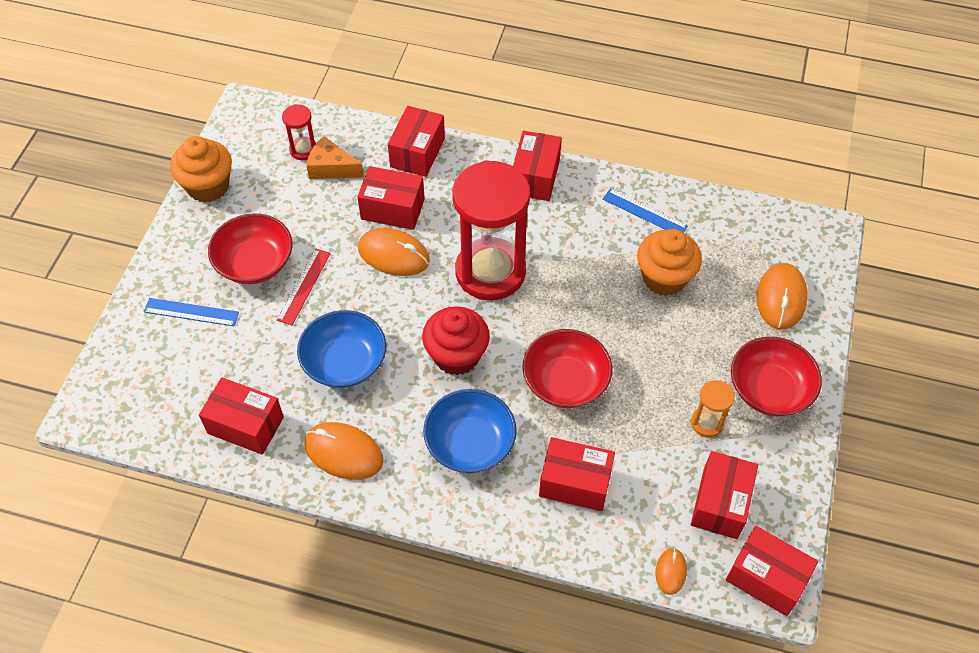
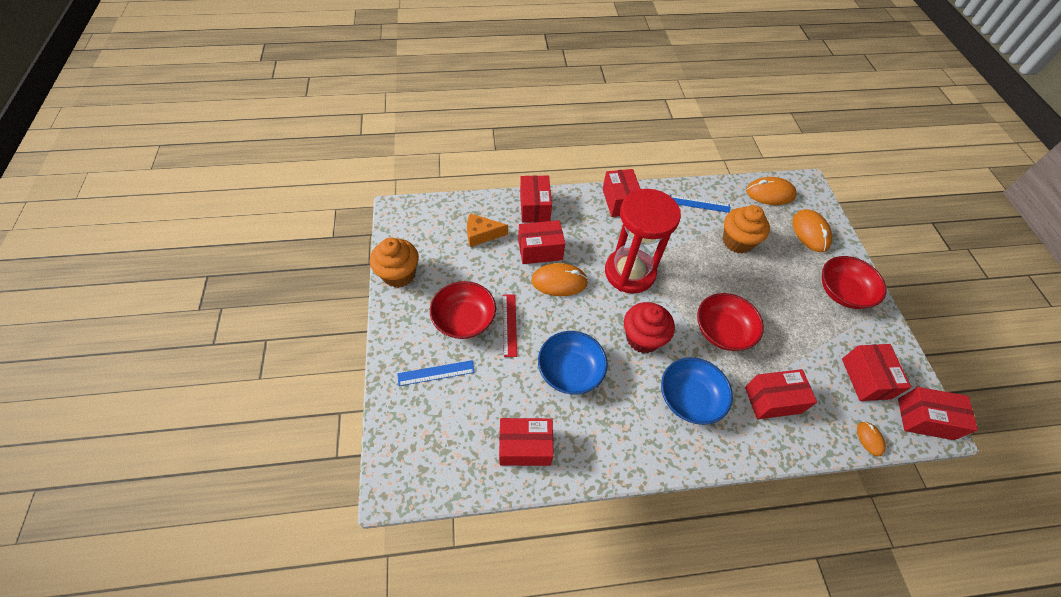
camera: 25 degrees left, 0 degrees up
(303, 150) = (455, 228): red hourglass -> none
(344, 452) = (608, 440): orange mouse -> orange mouse (770, 193)
(707, 423) = (823, 327): orange hourglass -> none

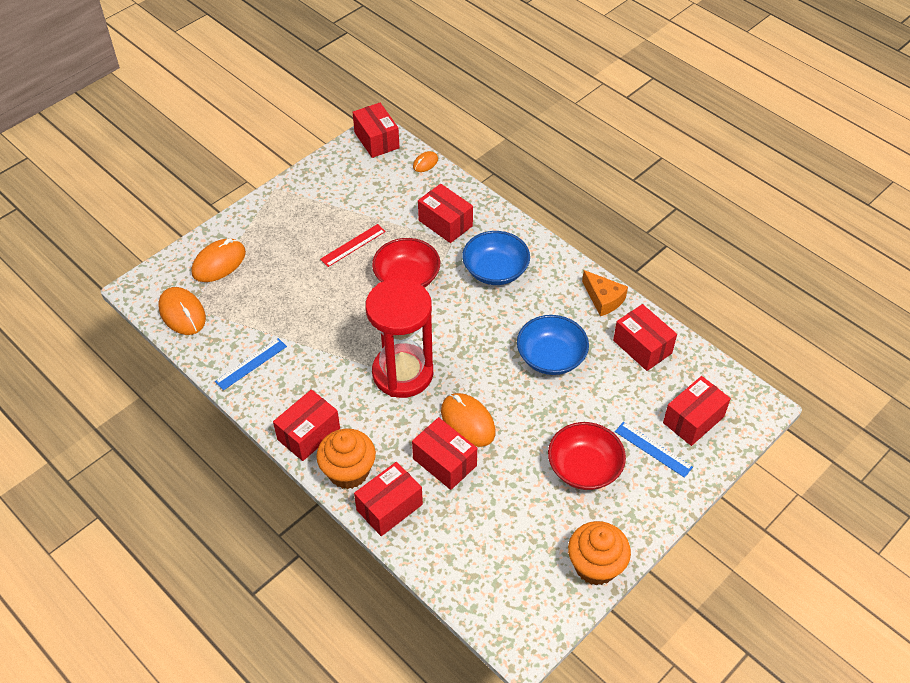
camera: 125 degrees left, 5 degrees down
(481, 234) = (474, 530): orange cheese -> orange cheese (603, 299)
(509, 324) = (553, 429): red ruler -> red ruler (353, 245)
(642, 338) = (468, 326): red cupcake -> none
(699, 204) = (251, 364): blue ruler -> blue ruler turned 75 degrees clockwise
(737, 241) = (282, 311): orange cupcake -> orange cupcake (348, 471)
(842, 292) = (283, 218): red bowl -> none
(866, 378) = (369, 179): red box -> red box (693, 419)

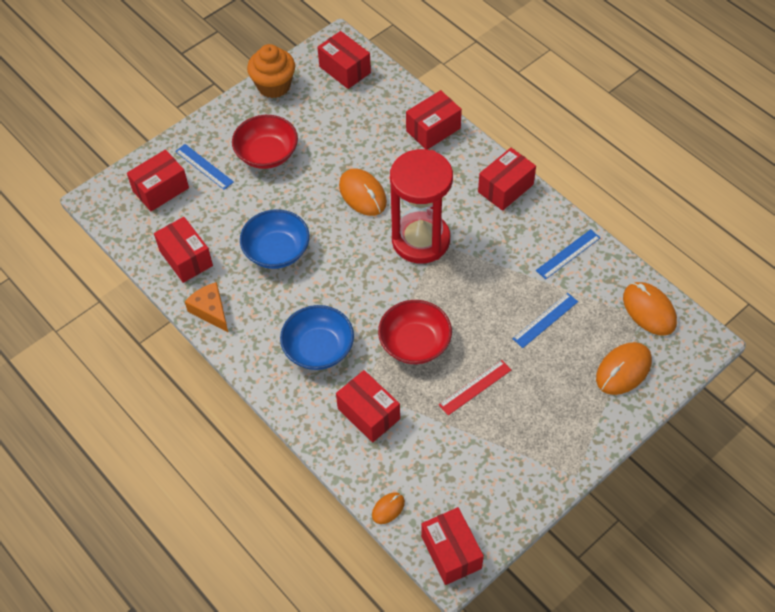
camera: 175 degrees left, 5 degrees up
(283, 301) = (545, 320): none -> blue ruler
(348, 471) = (468, 157): orange cupcake -> none
(444, 462) = (385, 162): red box -> red box (345, 70)

